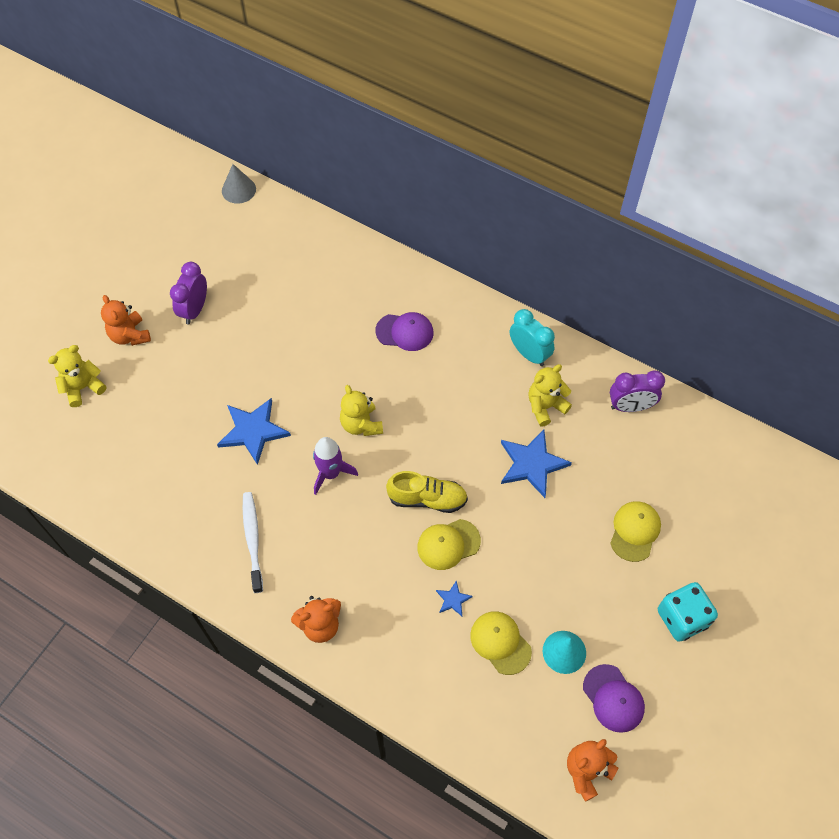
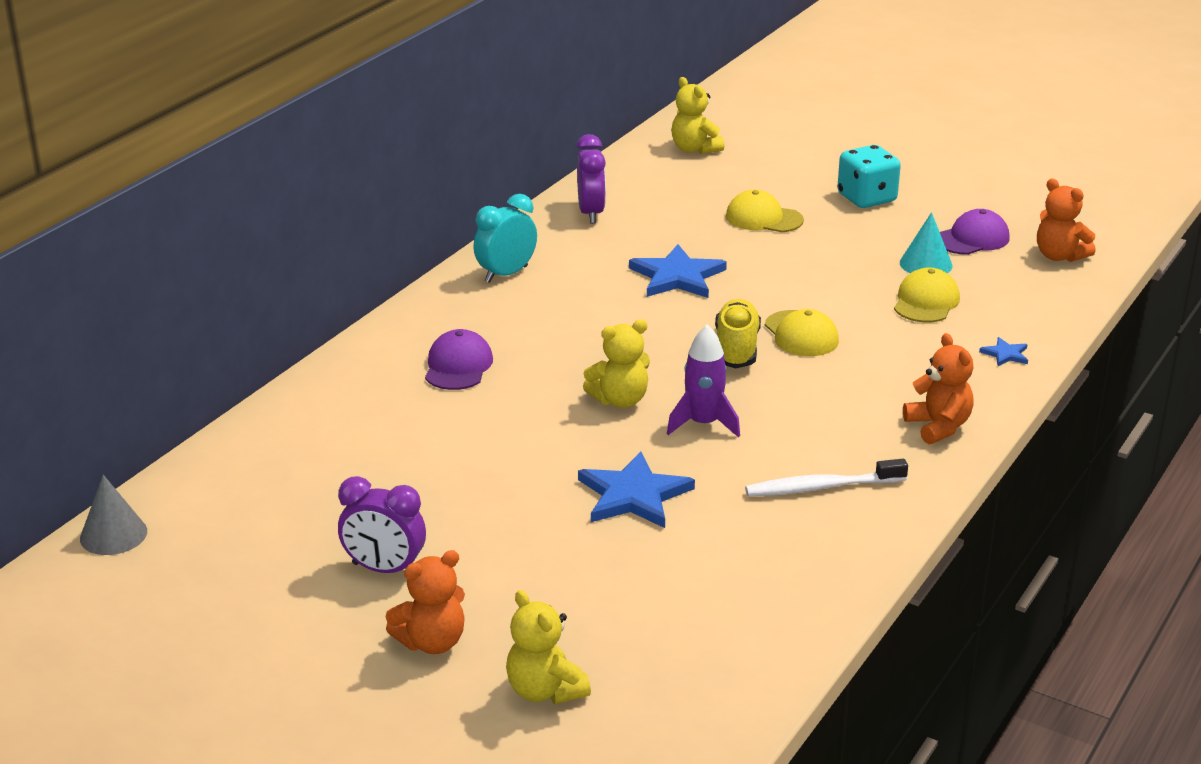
camera: 90 degrees left, 30 degrees down
(453, 599) = (877, 331): blue star -> blue star (1005, 354)
(500, 643) = (926, 302): yellow cap -> yellow cap turned 150 degrees clockwise
(545, 406) = (590, 265): yellow teddy bear -> yellow teddy bear (694, 149)

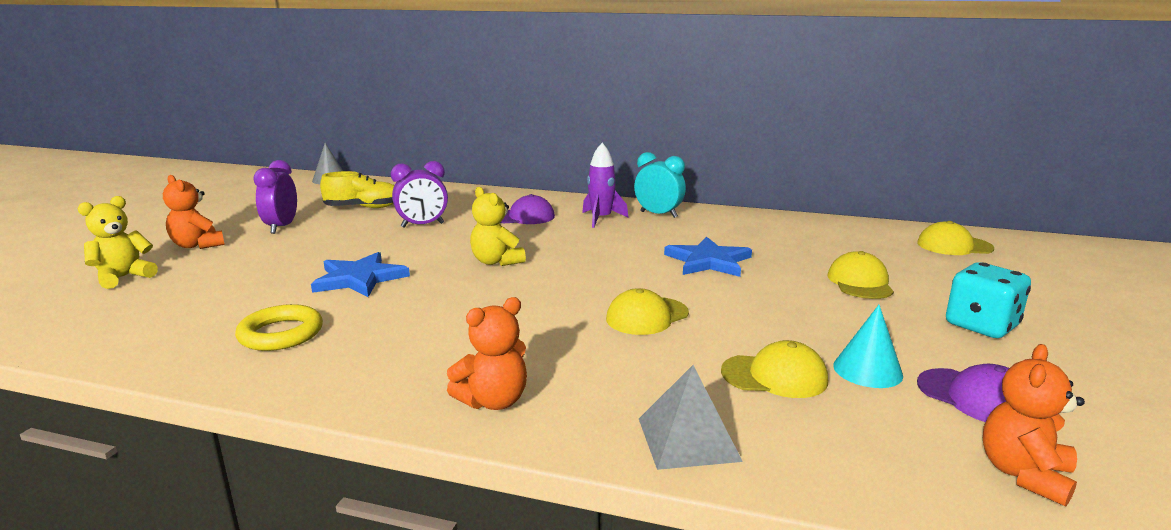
camera: 75 degrees right, 10 degrees down
(591, 213) = (781, 226): purple clock -> purple clock (422, 225)
(694, 149) = (954, 246): yellow teddy bear -> yellow cap
(703, 424) = (469, 291): purple rocket -> purple rocket (601, 219)
(736, 348) = (601, 292): yellow shoe -> yellow shoe (364, 208)
(775, 542) = (281, 334): none -> yellow ring
(821, 487) = (368, 347): white toothbrush -> none
(1005, 354) = (688, 439): blue star -> grey pyramid

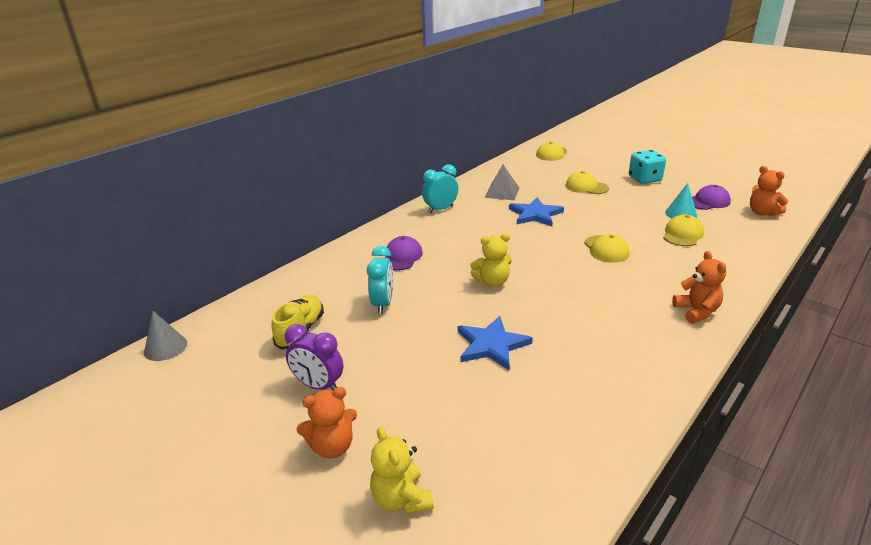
camera: 65 degrees left, 10 degrees up
(281, 334) = (584, 387): yellow ring -> none
(422, 225) = (383, 304): purple clock -> turquoise clock
(601, 219) = (432, 229): purple rocket -> none
(688, 439) = (736, 267): grey pyramid -> grey pyramid (502, 192)

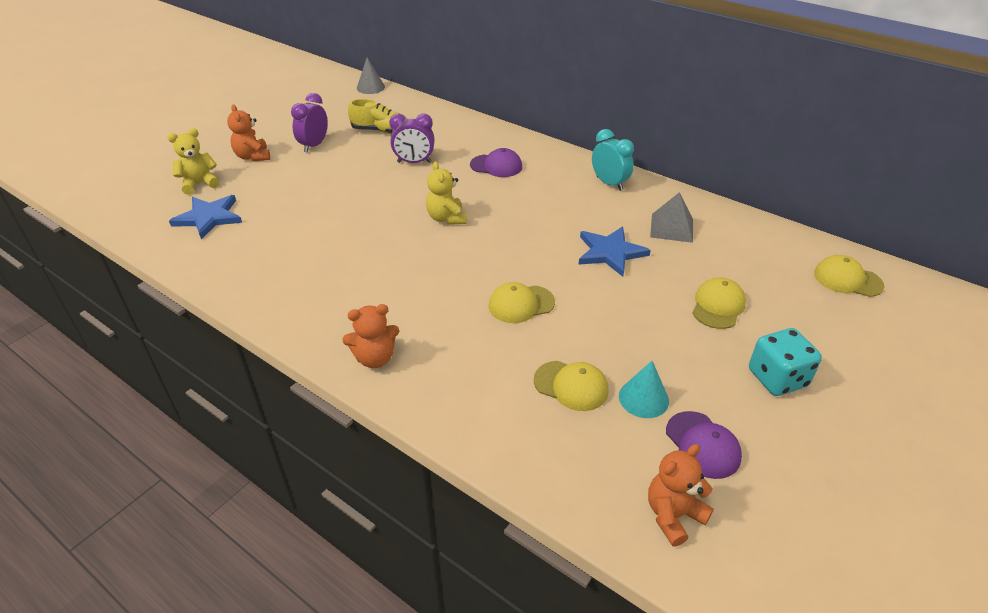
camera: 85 degrees right, 10 degrees up
(383, 304) = (414, 162): turquoise clock -> purple clock
(491, 345) = (344, 217): blue star -> blue star (209, 218)

